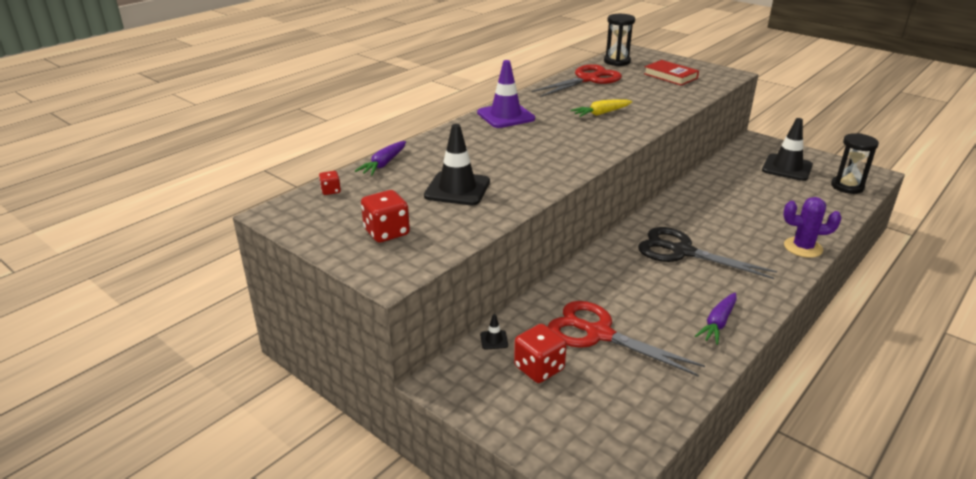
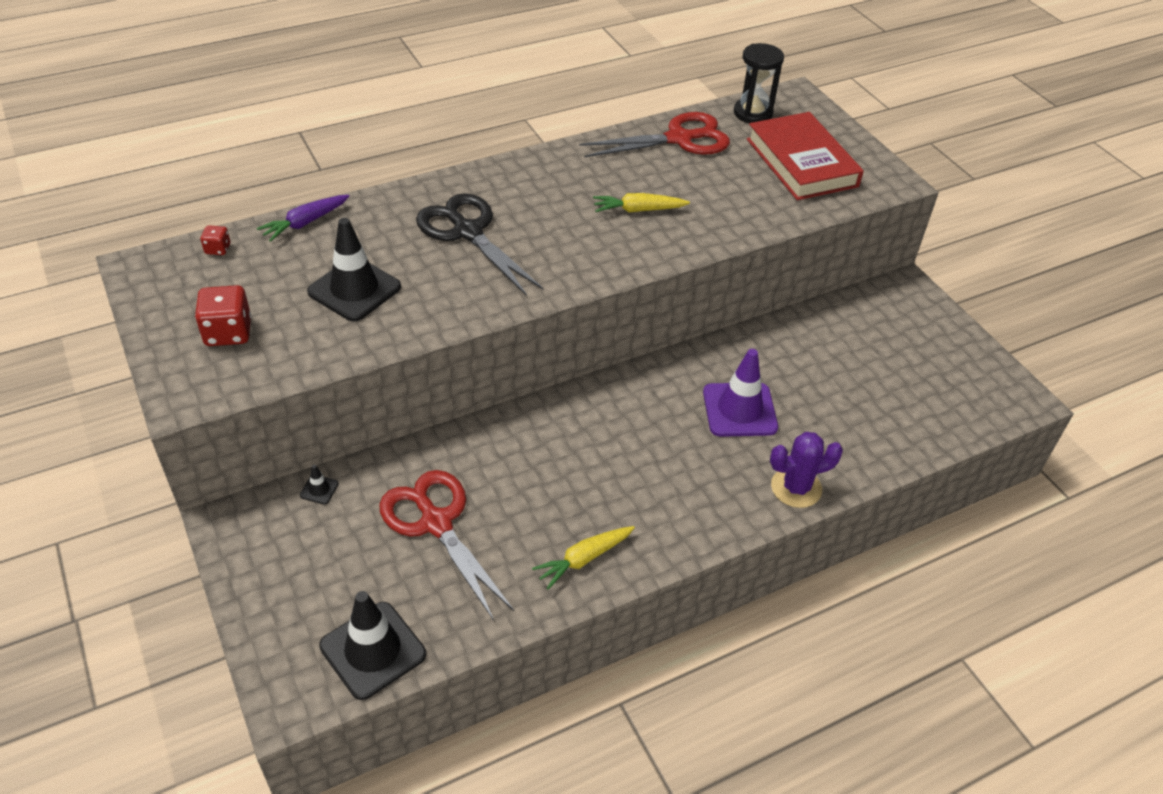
camera: 20 degrees right, 15 degrees up
(505, 116) = (512, 180): purple traffic cone -> purple traffic cone (739, 410)
(539, 368) = (337, 544): red dice -> none
(670, 76) = (802, 162): red book -> red book, size x1.61
(682, 251) = (634, 441): black scissors -> black scissors (468, 232)
(718, 323) = (583, 559): purple carrot -> yellow carrot
(787, 168) = (904, 350): black traffic cone -> black traffic cone (373, 650)
(803, 247) = (796, 488): purple cactus -> purple cactus turned 45 degrees counterclockwise
(847, 186) = (960, 409): black hourglass -> none

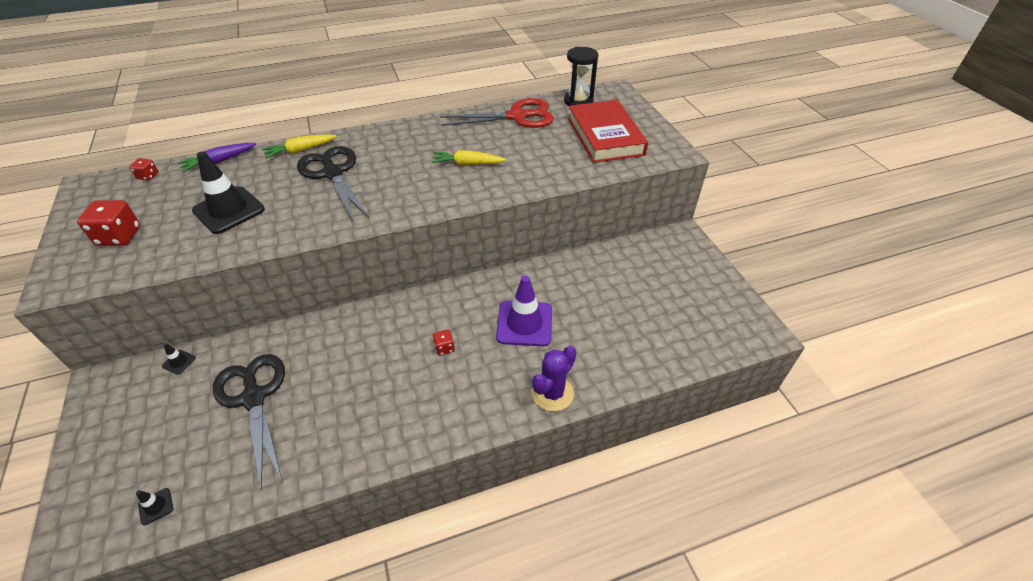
camera: 10 degrees right, 0 degrees up
(373, 650) = (156, 506): black traffic cone -> black traffic cone, size x0.42
(436, 523) = (254, 397): red scissors -> black scissors
(583, 559) = (357, 440): yellow carrot -> yellow carrot (300, 150)
(650, 446) = (444, 348): none -> red dice
(796, 488) = (552, 393): purple cactus -> purple cactus turned 45 degrees counterclockwise

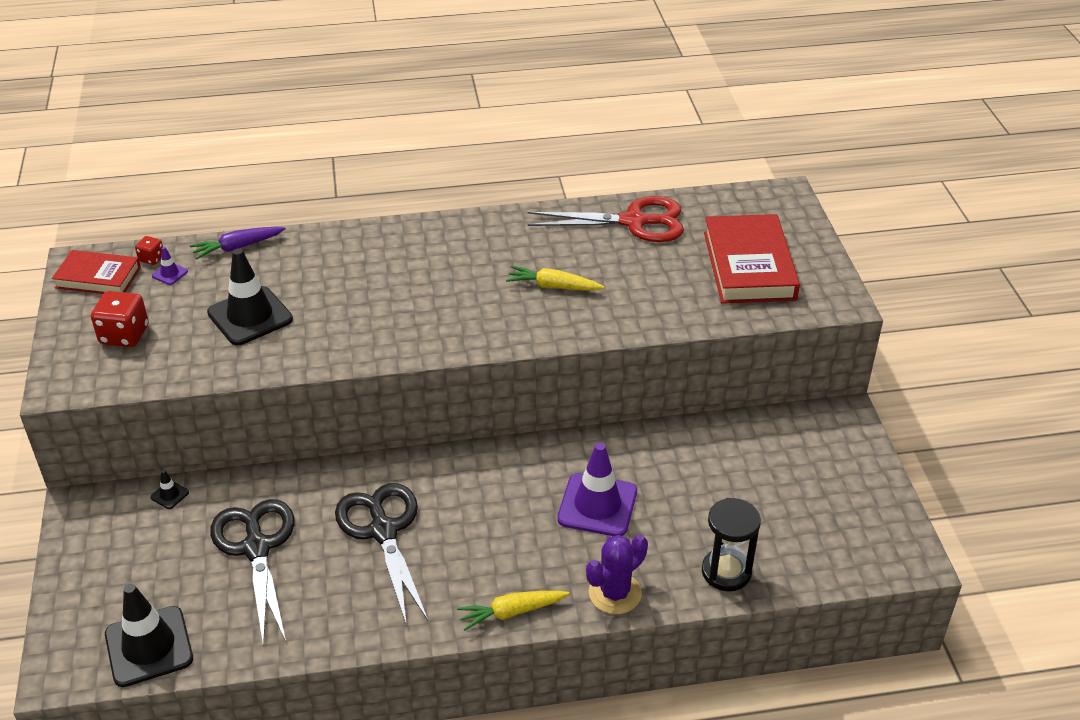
camera: 10 degrees right, 5 degrees down
(101, 194) = (98, 277): none -> red book
(156, 506) = (149, 646): black traffic cone -> black traffic cone, size x2.40
(162, 185) = (170, 274): none -> purple traffic cone
(300, 150) = (339, 243): yellow carrot -> yellow carrot (511, 612)
(333, 173) = (379, 280): black scissors -> black scissors (383, 531)
(444, 348) = (490, 521): red dice -> none
(578, 101) = (726, 206): black hourglass -> black hourglass (726, 572)

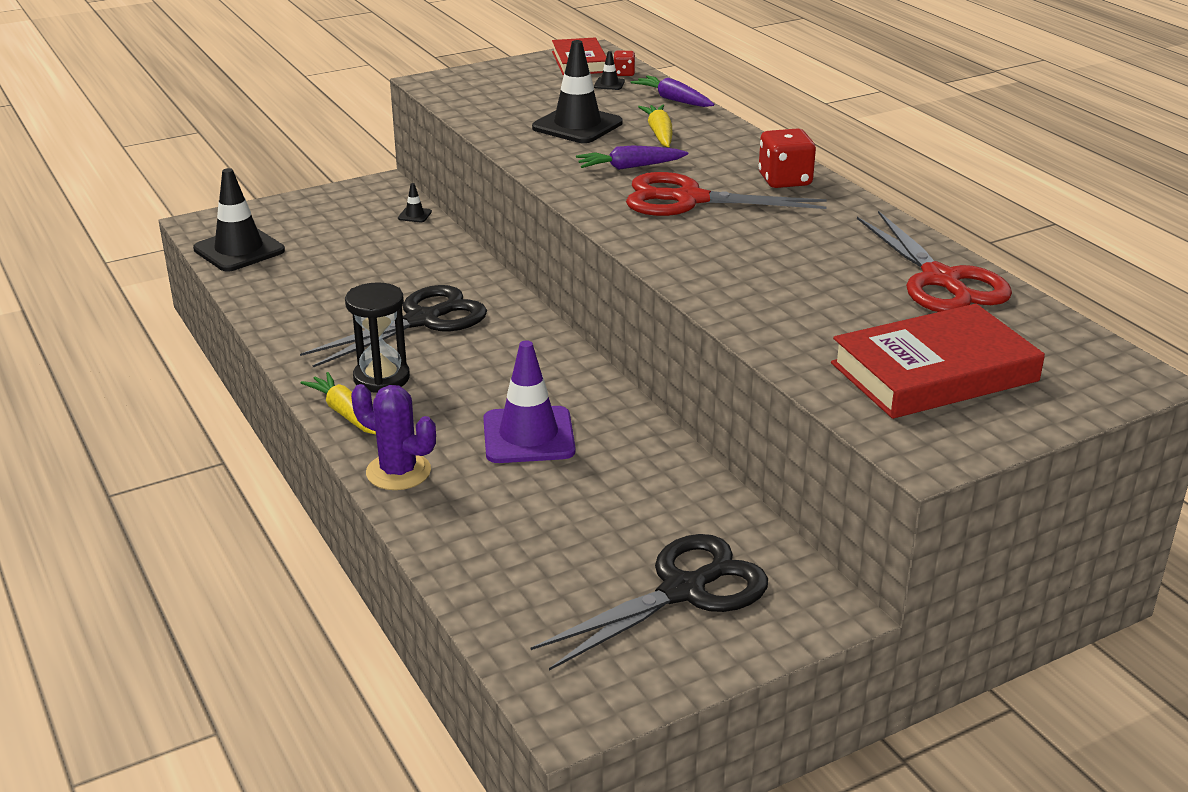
camera: 70 degrees right, 10 degrees down
(124, 335) = (512, 87): red dice -> red dice (785, 180)
(170, 274) = (609, 84): purple traffic cone -> black traffic cone
(257, 548) = (370, 266): black scissors -> black scissors (683, 591)
(360, 309) = (629, 167): none -> purple carrot
(442, 294) = (689, 199): none -> red scissors
(553, 286) = (760, 253): yellow carrot -> yellow carrot (659, 133)
(726, 572) = (468, 547): black hourglass -> black hourglass (381, 378)

